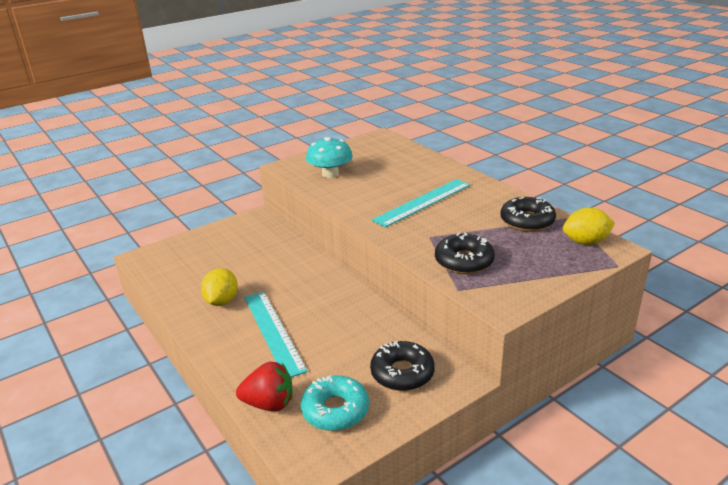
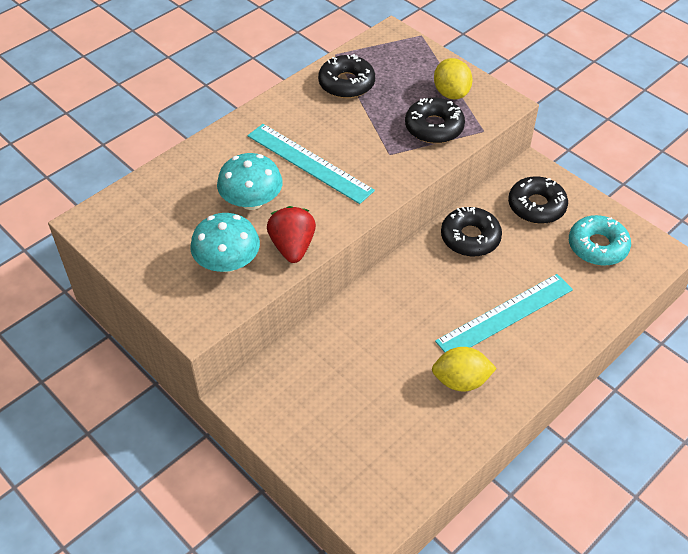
camera: 100 degrees left, 20 degrees up
(269, 404) = (607, 295): red strawberry -> red strawberry (292, 247)
(368, 323) = (470, 238): none -> black donut
(385, 181) = (251, 201): none -> turquoise mushroom
(585, 242) = (383, 49): yellow lemon -> yellow lemon (451, 93)

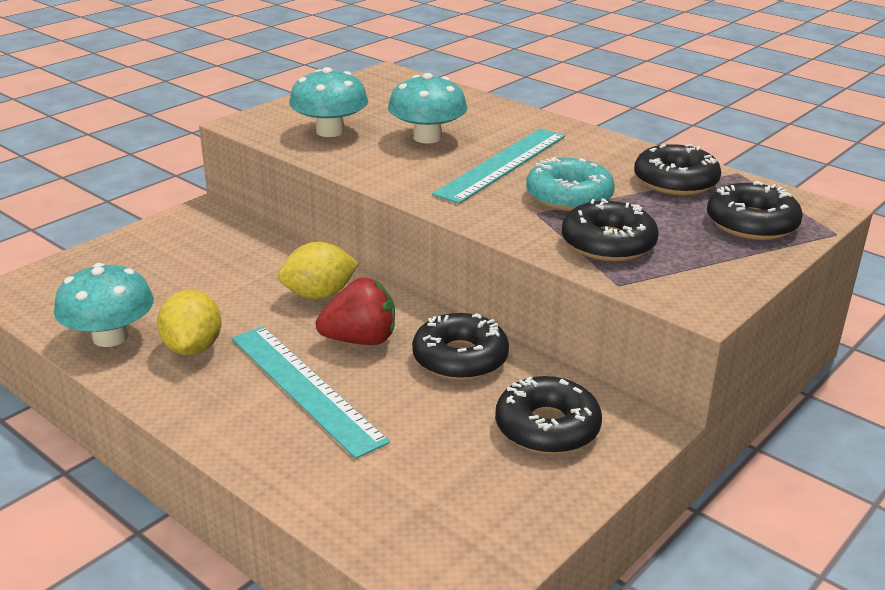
camera: 85 degrees right, 20 degrees down
(292, 247) = (354, 161): red strawberry -> red strawberry (360, 340)
(408, 64) = (751, 224): none -> black donut
(447, 435) = (110, 337): none -> turquoise mushroom
(451, 93) = (699, 257): yellow lemon -> yellow lemon (319, 295)
(597, 246) = (461, 496): turquoise donut -> turquoise donut (569, 196)

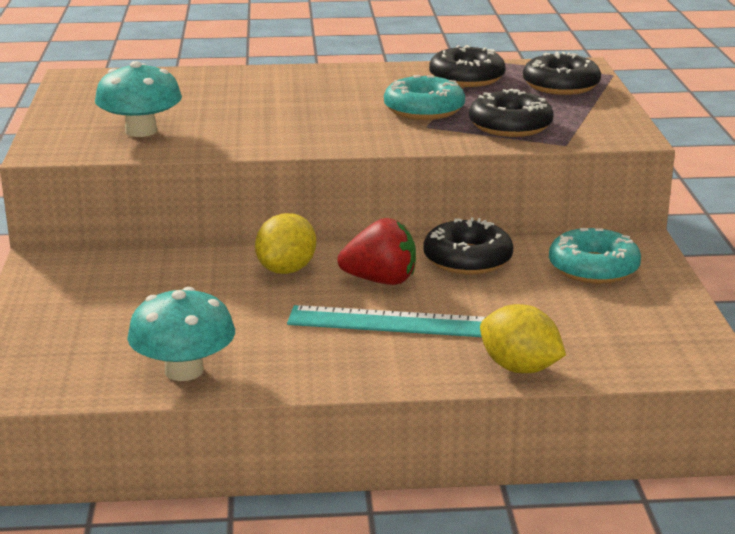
camera: 45 degrees left, 5 degrees down
(193, 348) = (270, 343): yellow lemon -> yellow lemon (519, 368)
(360, 340) = (380, 281): red strawberry -> red strawberry turned 60 degrees clockwise
(427, 137) = (233, 109): turquoise mushroom -> none
(502, 164) = (332, 107): turquoise ruler -> none
(547, 427) = (593, 268): black donut -> turquoise donut

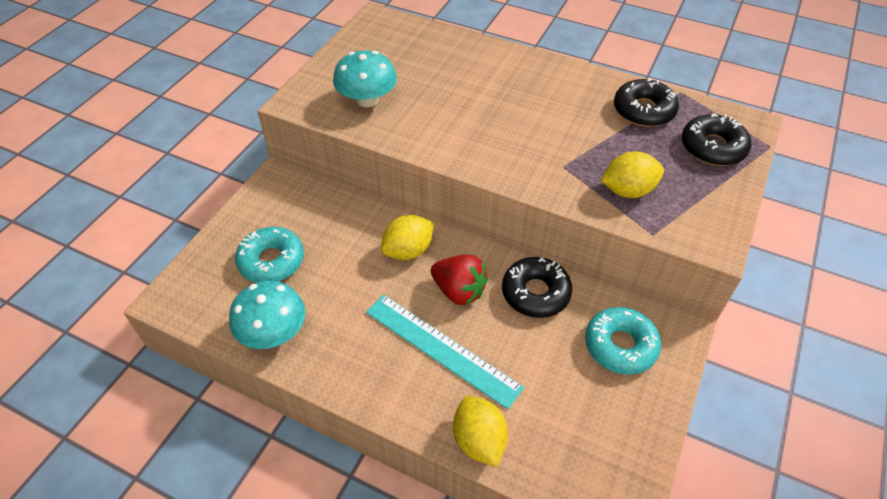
camera: 30 degrees right, 25 degrees up
(424, 110) = (578, 143): turquoise donut -> turquoise donut (271, 261)
(510, 126) = (627, 191): black donut -> yellow lemon

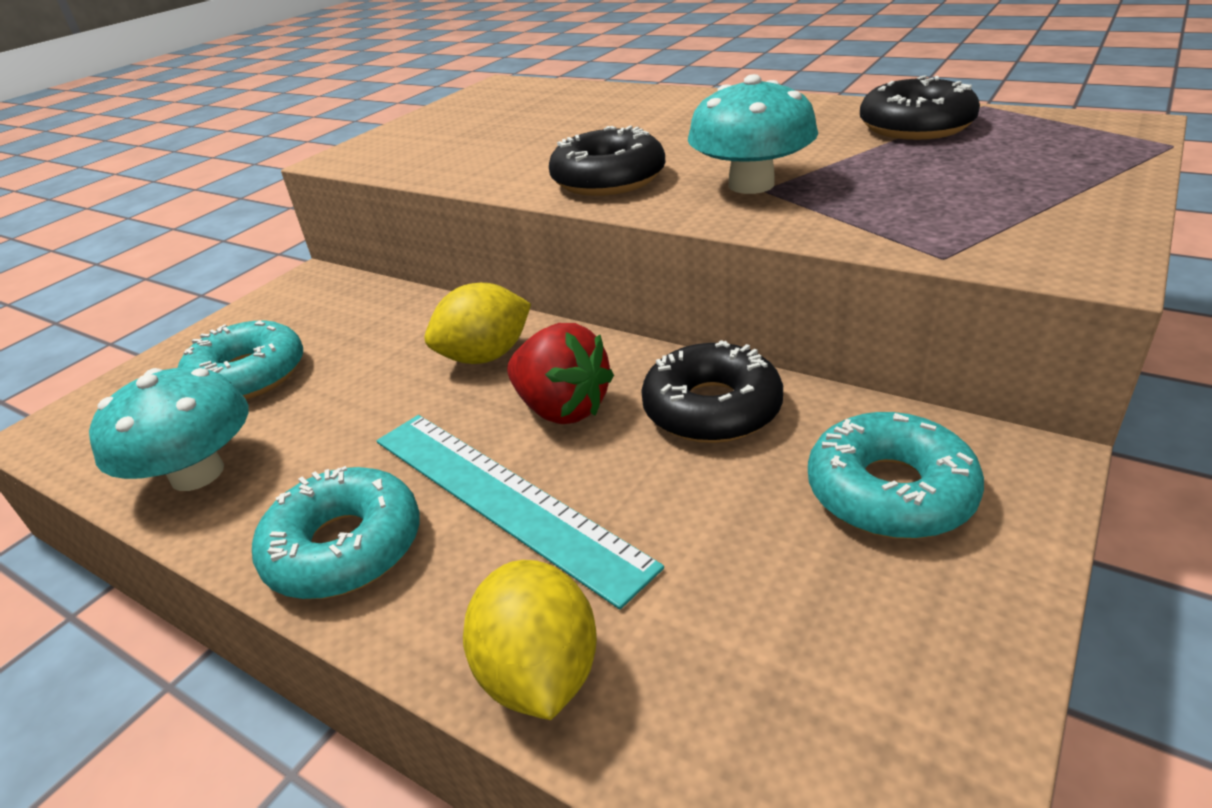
camera: 10 degrees right, 15 degrees down
(367, 99) = (451, 148): turquoise mushroom -> turquoise mushroom (751, 185)
(371, 378) = (344, 547): none -> turquoise donut
(627, 191) = (887, 208): yellow lemon -> none
(712, 147) = (1054, 153): black donut -> black donut (608, 179)

